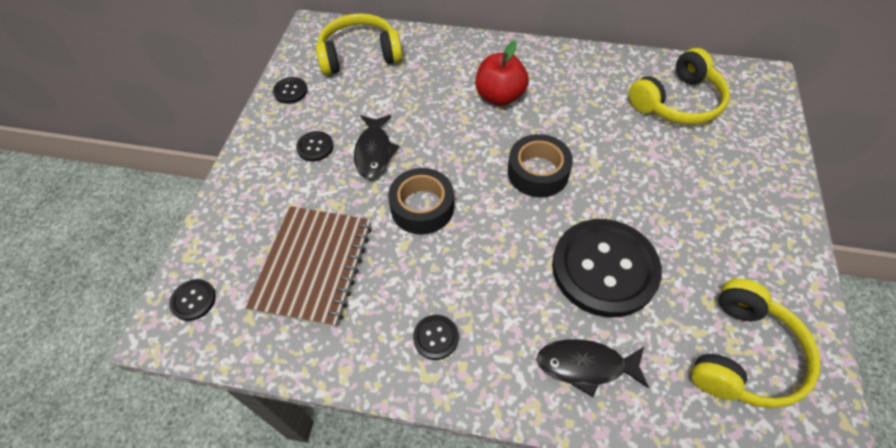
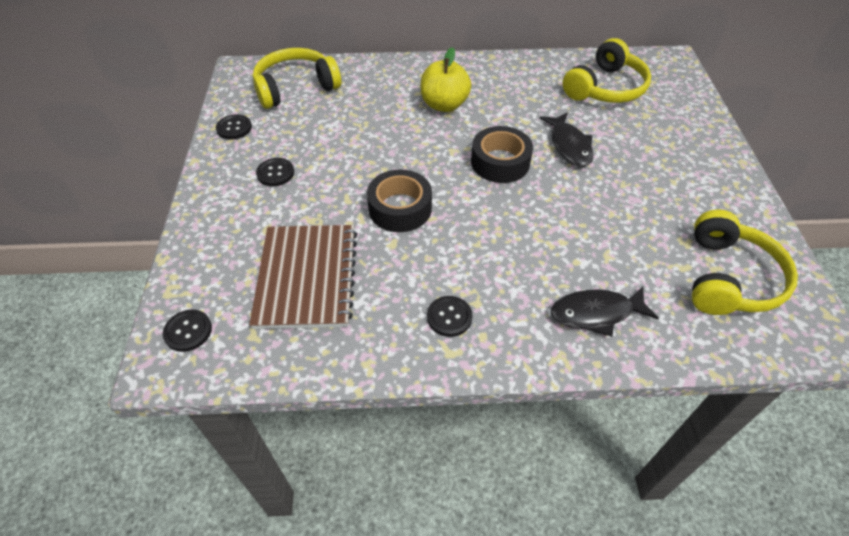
camera: 15 degrees left, 5 degrees down
(374, 152) = (337, 169): black fish -> black fish (569, 146)
(500, 96) = (444, 105): red apple -> yellow apple
(604, 268) = (586, 231): black button -> none

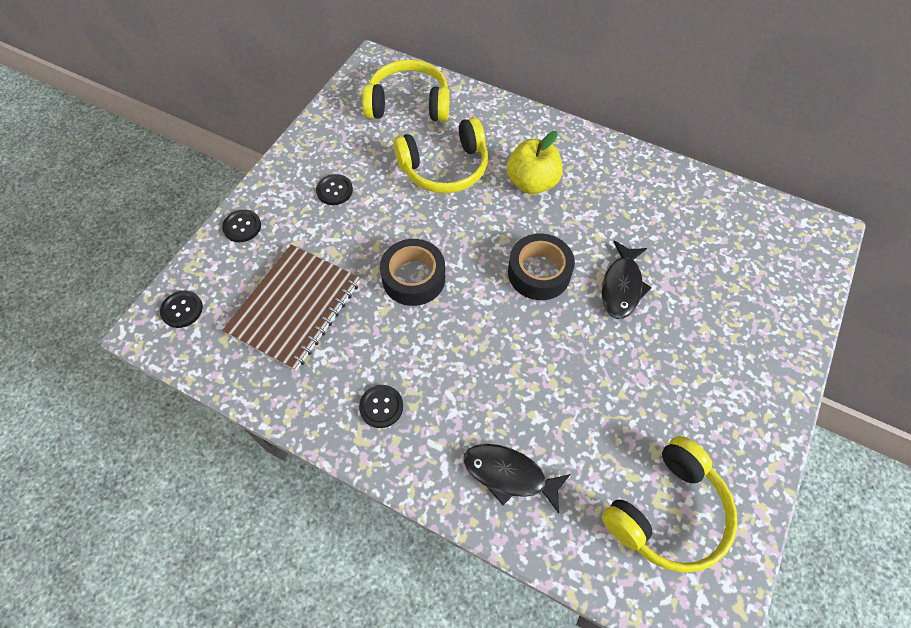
camera: 30 degrees right, 10 degrees up
(234, 128) = (330, 127): black button -> black button (242, 226)
(605, 88) = (716, 235): yellow headphones -> yellow headphones (445, 168)

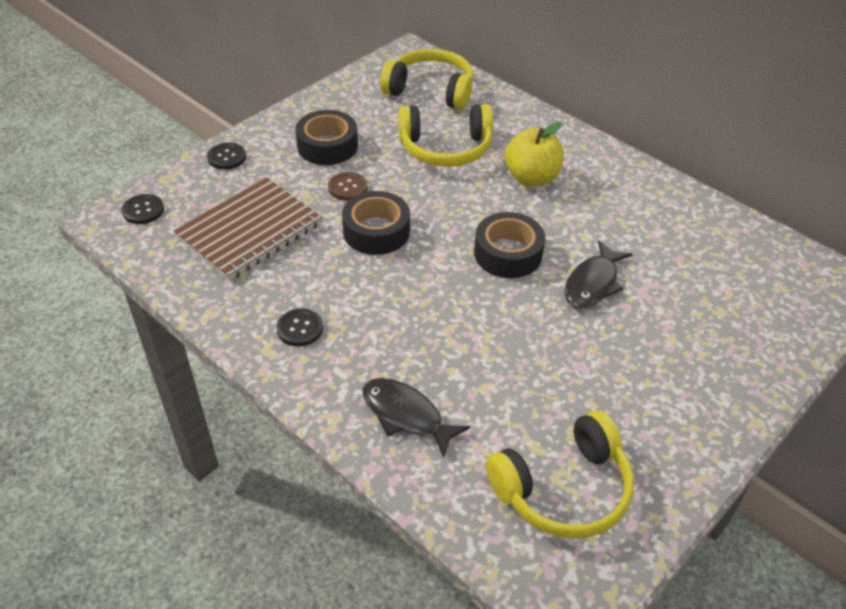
camera: 15 degrees right, 15 degrees down
(334, 190) = (327, 146): black button -> black tape
(370, 234) = (347, 187): none -> brown button

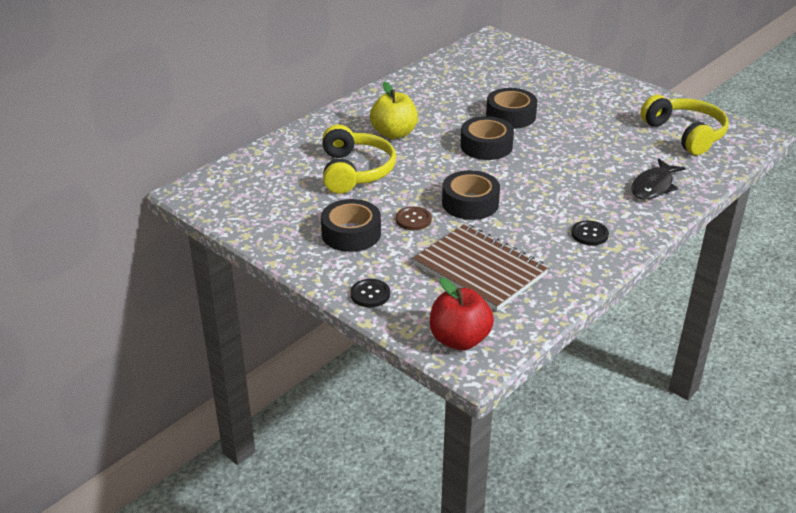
camera: 90 degrees left, 10 degrees down
(143, 210) = (459, 340): black button -> red apple
(431, 90) = (262, 179): yellow headphones -> none
(593, 283) = (510, 116): black fish -> black tape

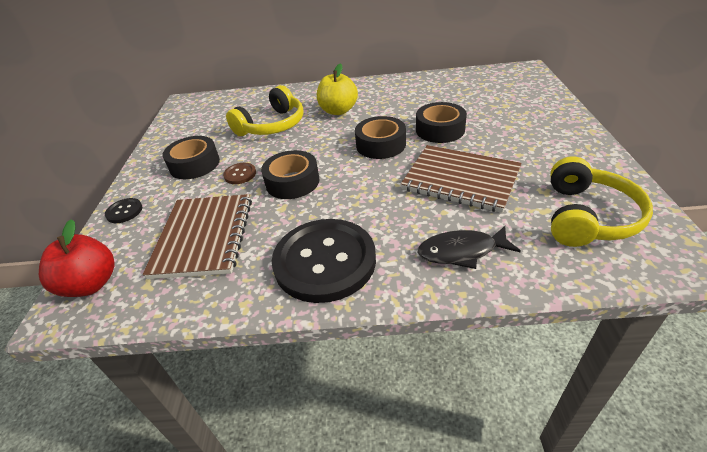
camera: 50 degrees right, 5 degrees up
(585, 145) = (460, 180): none -> brown notebook
(589, 234) = (325, 261): black button -> black button, size x2.46

